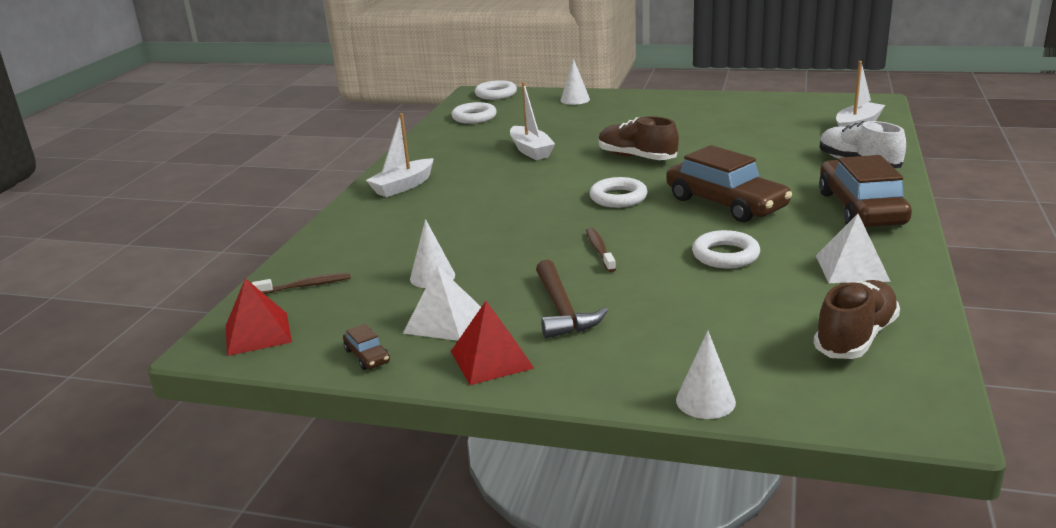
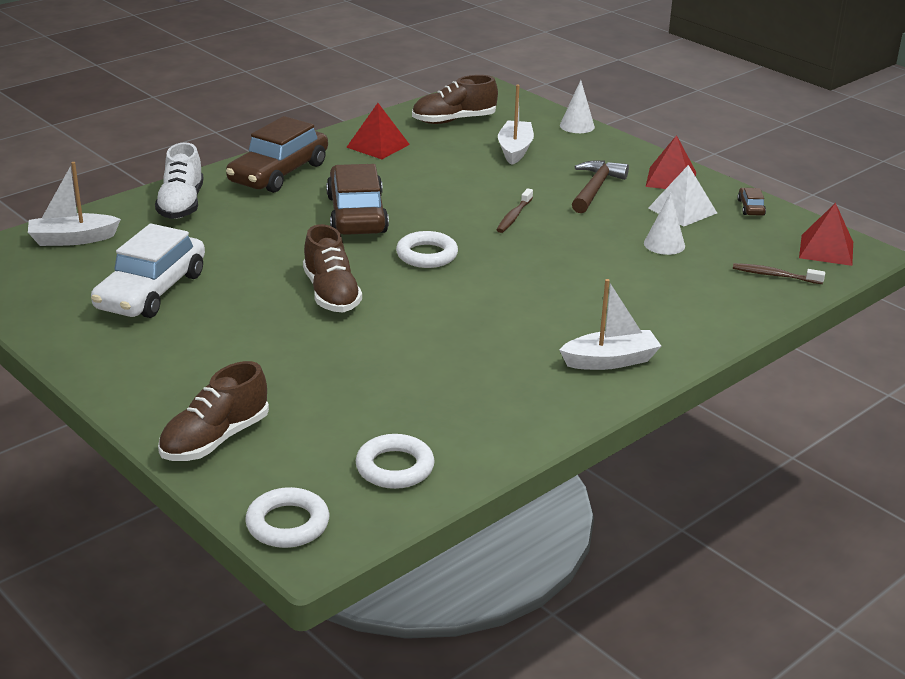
camera: 150 degrees left, 5 degrees up
(531, 151) = (415, 355): white boat -> white boat (515, 150)
(575, 100) = (215, 439): white cone -> brown shoe
(725, 255) = (435, 180): white ring -> none
(741, 124) = (151, 291): none -> white car
(851, 268) = (378, 146): white pyramid -> red pyramid

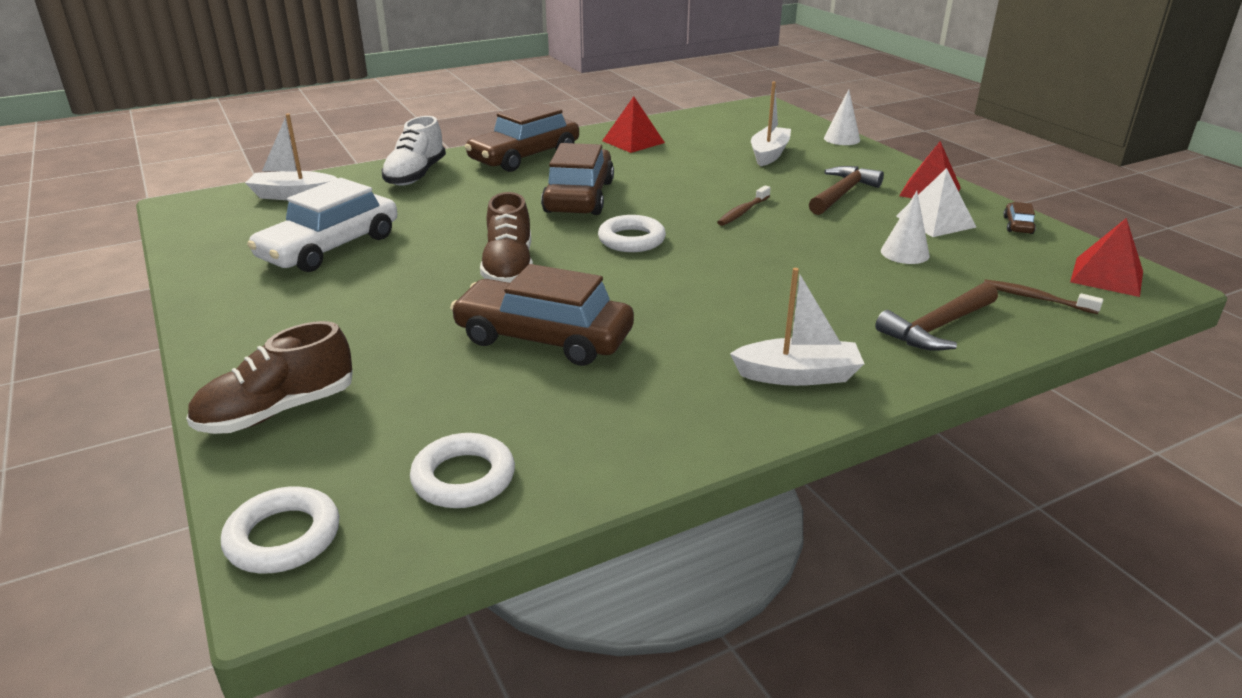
camera: 15 degrees right, 0 degrees up
(397, 354) = (544, 337): none -> brown car
(454, 120) = (718, 127): brown shoe -> none
(705, 309) = (937, 327): none -> brown hammer

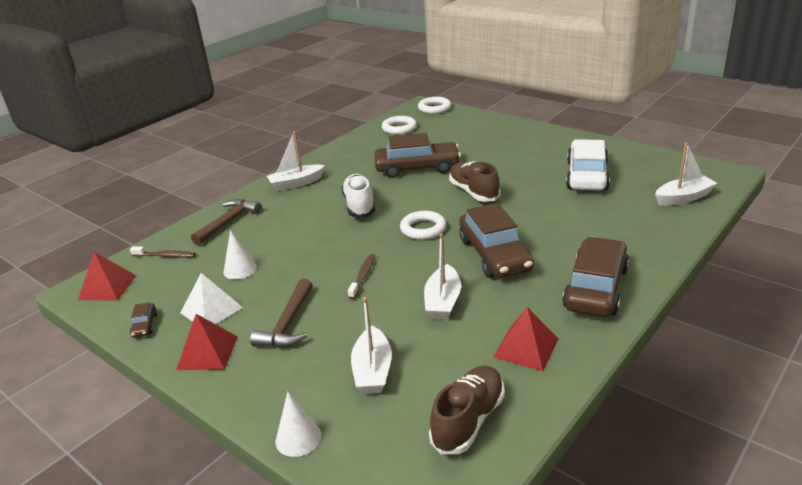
camera: 160 degrees right, 0 degrees up
(277, 411) = (484, 124): brown shoe -> brown shoe (468, 420)
(415, 175) = (643, 239): white shoe -> white shoe (359, 205)
(673, 177) = (443, 301): none -> white boat

